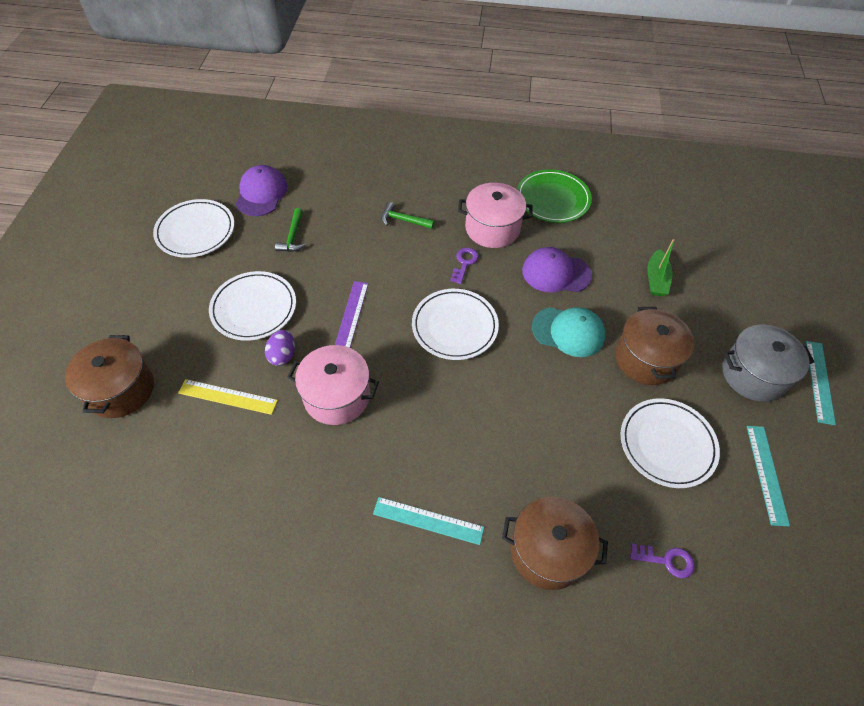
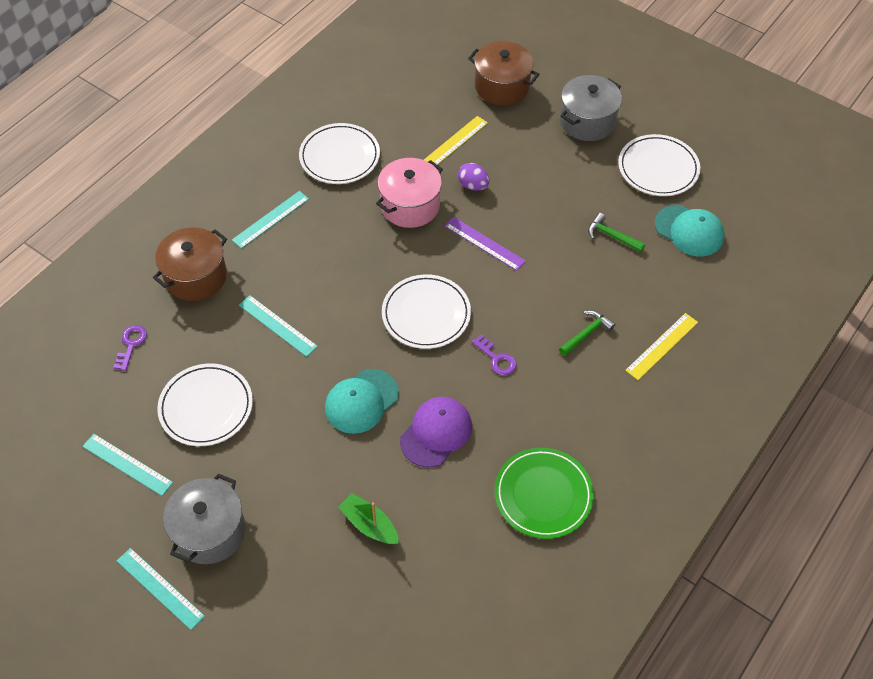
camera: 120 degrees right, 0 degrees up
(151, 299) = (587, 121): none -> grey pot
(254, 308) = (536, 182): white plate -> white plate (339, 157)
(261, 193) = (689, 231): purple cap -> turquoise cap
(386, 178) = (662, 346): none -> yellow ruler
(492, 228) = (530, 408): pink pot -> none
(547, 435) = (277, 325): none -> turquoise ruler
(646, 359) = (290, 447): brown pot -> none
(666, 560) = (131, 344): purple key -> purple key turned 150 degrees clockwise

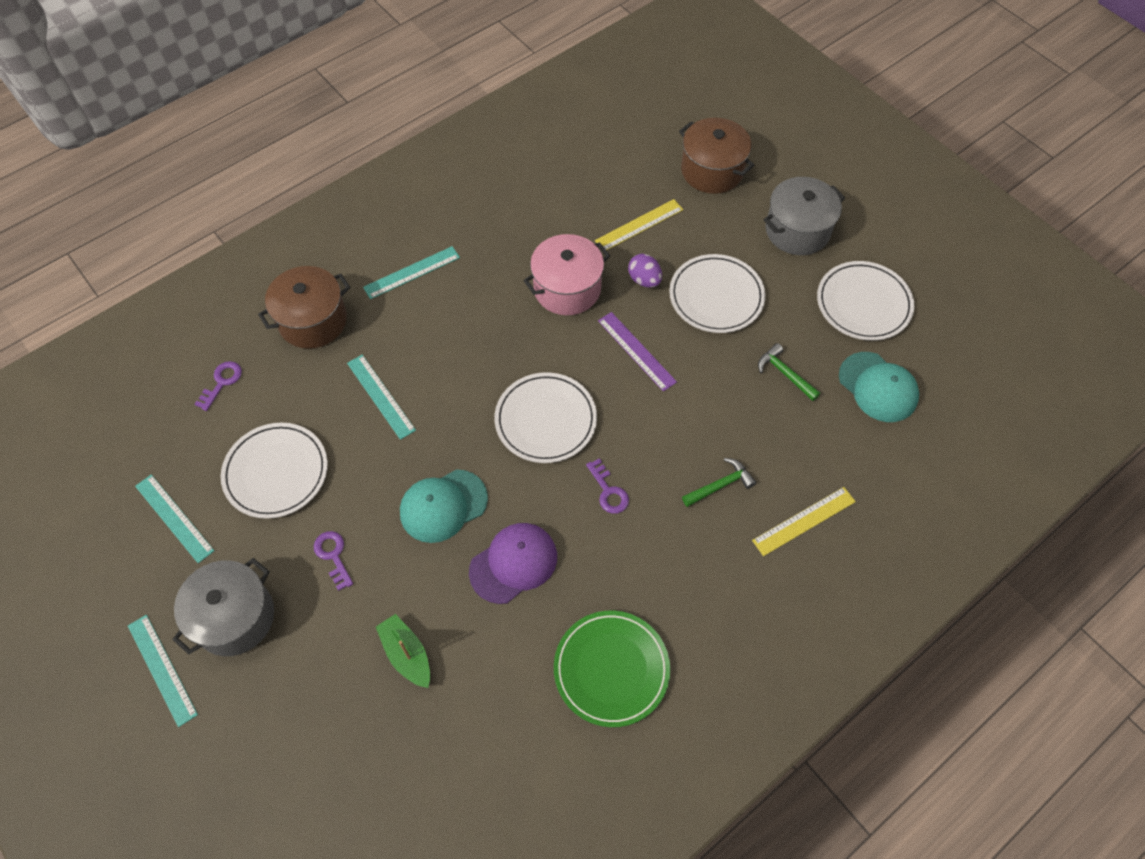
camera: 15 degrees right, 5 degrees up
(280, 462) = (333, 556): none -> purple key
(339, 157) = (508, 216): white plate -> white plate (716, 296)

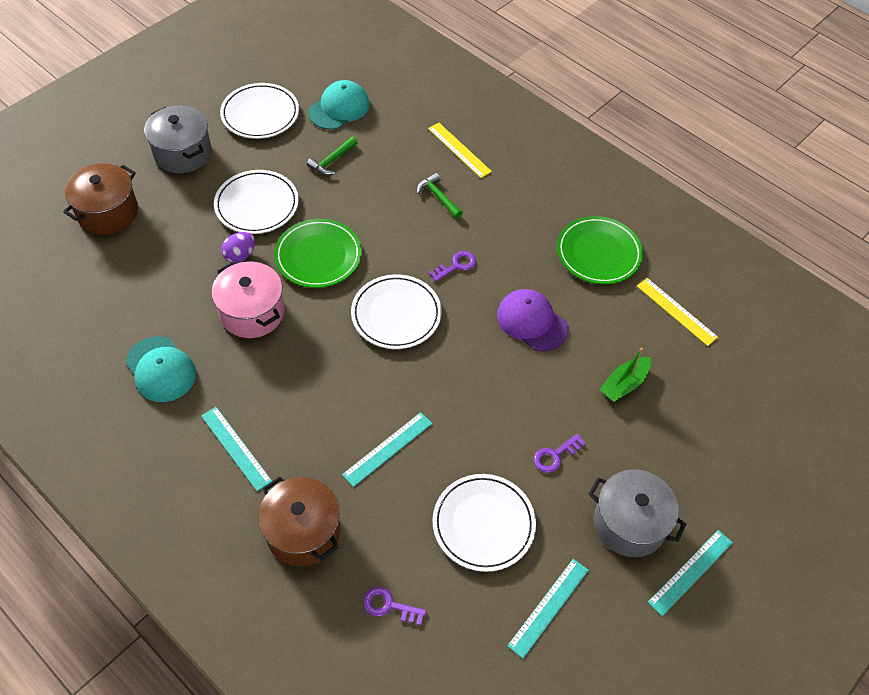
camera: 100 degrees left, 5 degrees down
(443, 506) = (491, 379): turquoise cap -> turquoise cap (161, 369)
(636, 351) = (318, 256): purple ruler -> green plate
(639, 225) = (174, 263): yellow ruler -> yellow ruler (676, 311)

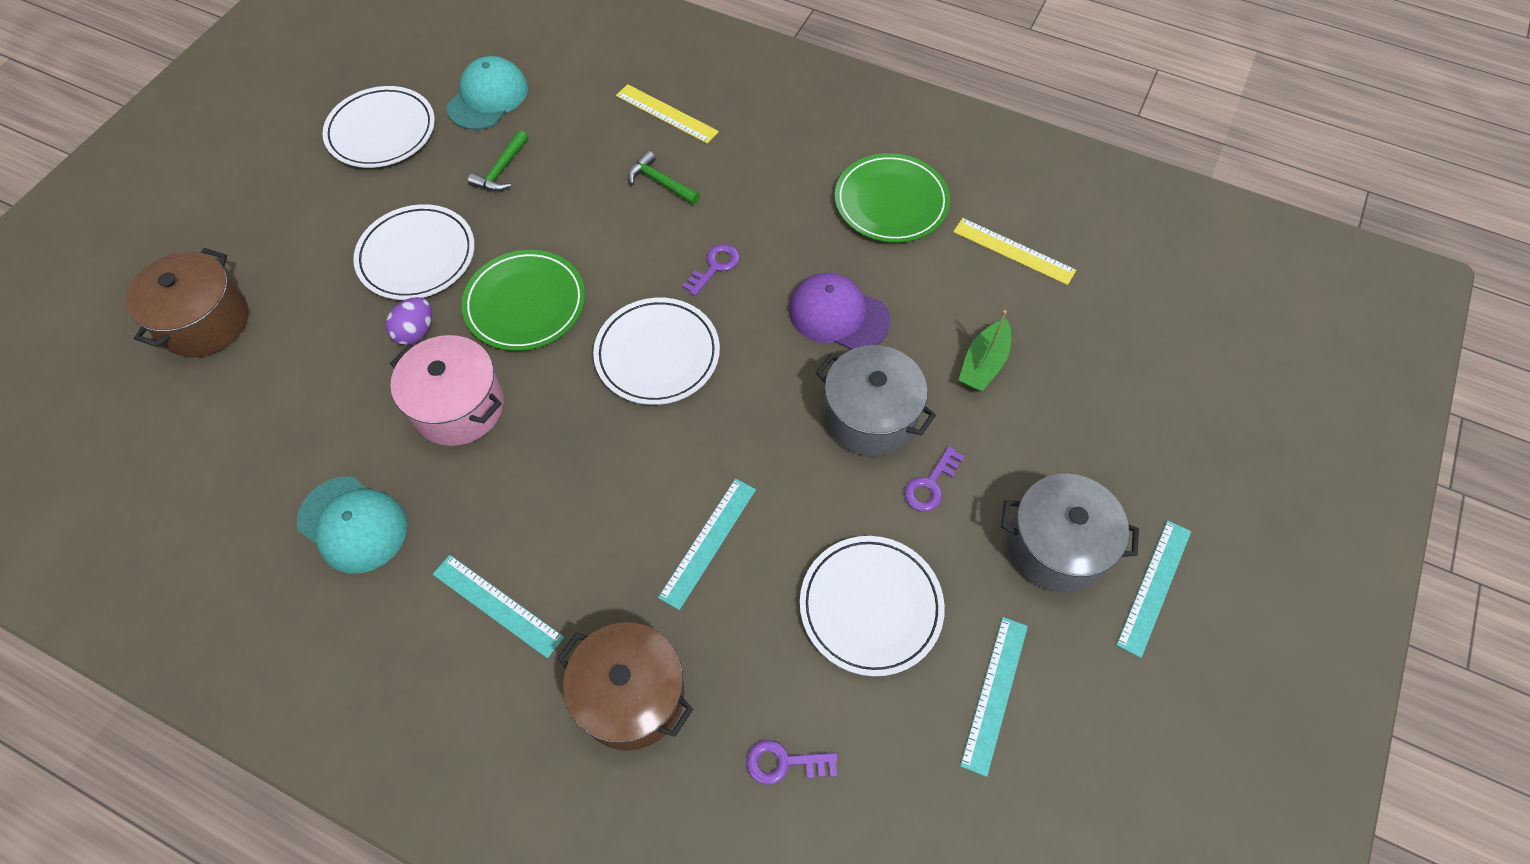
camera: 15 degrees left, 5 degrees up
(182, 153) = (288, 211): grey pot -> grey pot (870, 417)

